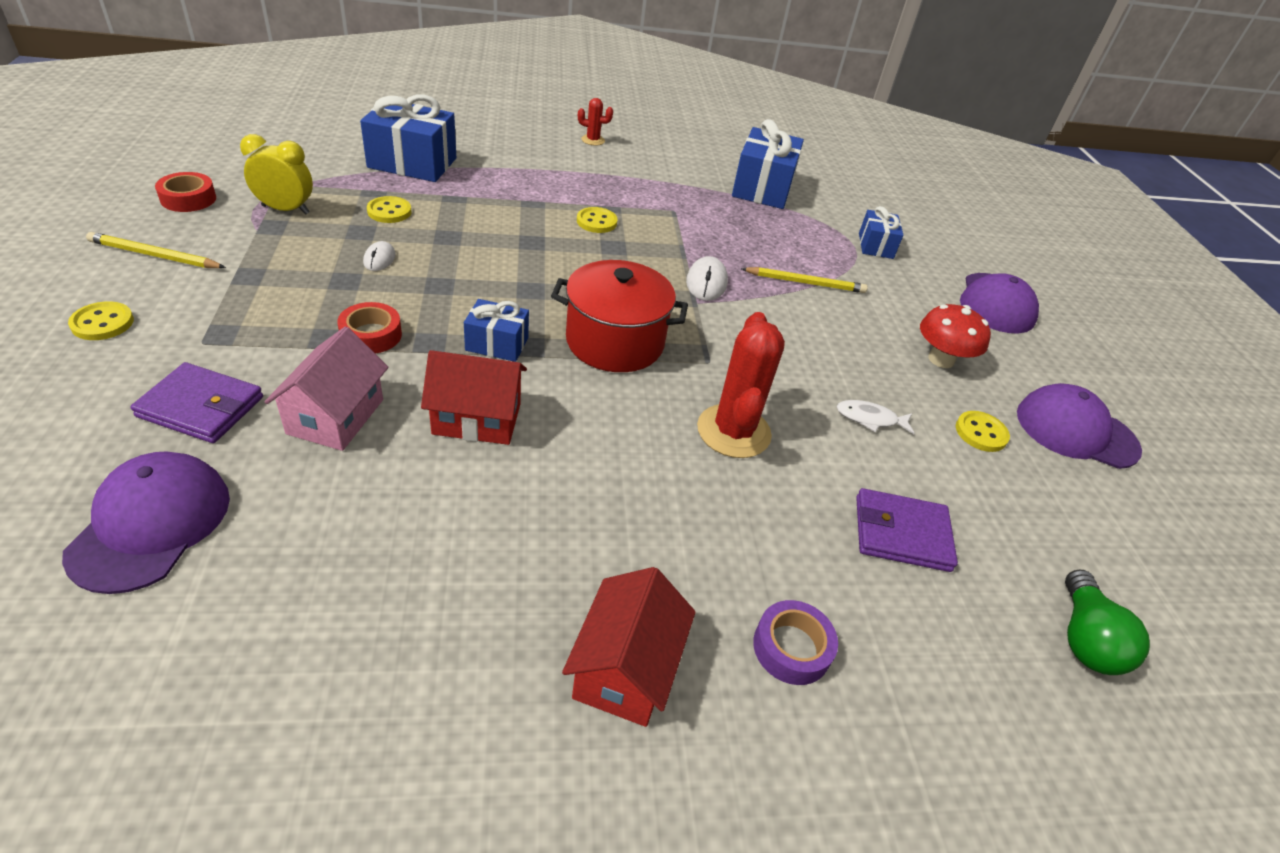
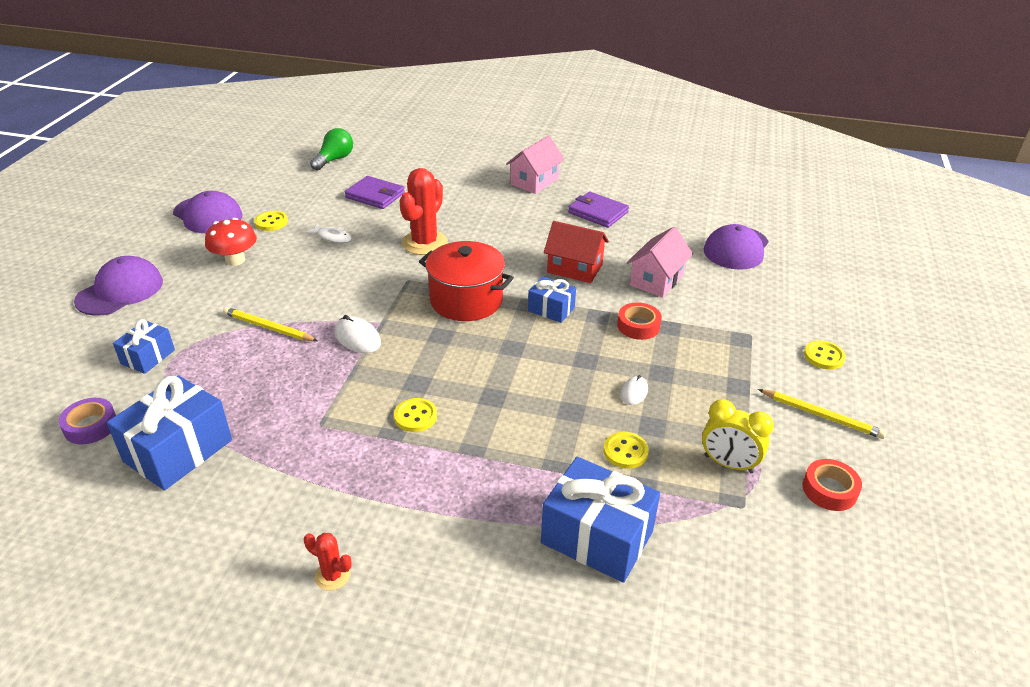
camera: 155 degrees left, 5 degrees down
(201, 407) = (734, 295): purple wallet -> purple wallet (598, 212)
(625, 668) = (534, 181): red house -> pink house
(706, 282) = (357, 338): white mouse -> white mouse turned 75 degrees counterclockwise
(791, 648) = (463, 176): purple tape -> purple tape (91, 426)

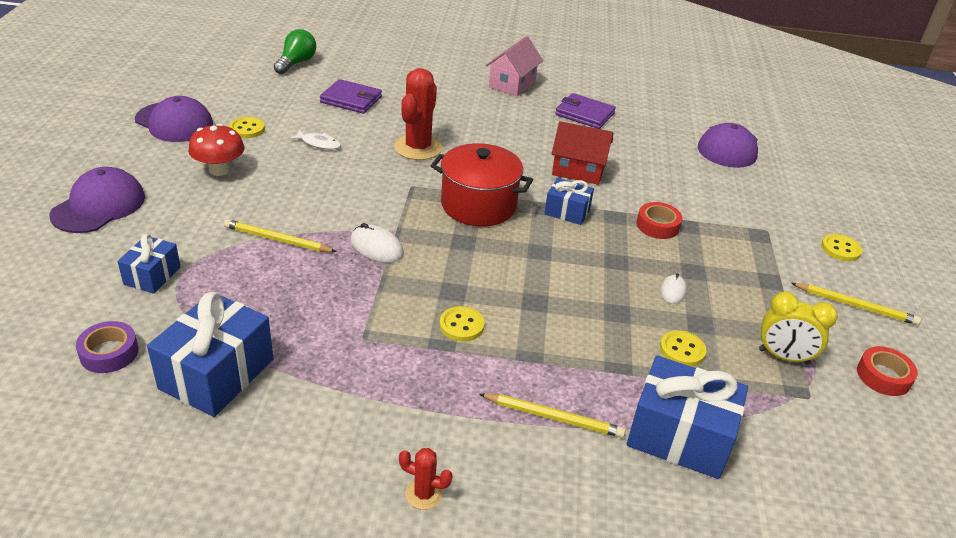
camera: 10 degrees left, 0 degrees up
(477, 511) = (553, 417): none -> yellow pencil
(656, 280) = (662, 180): pink house -> none

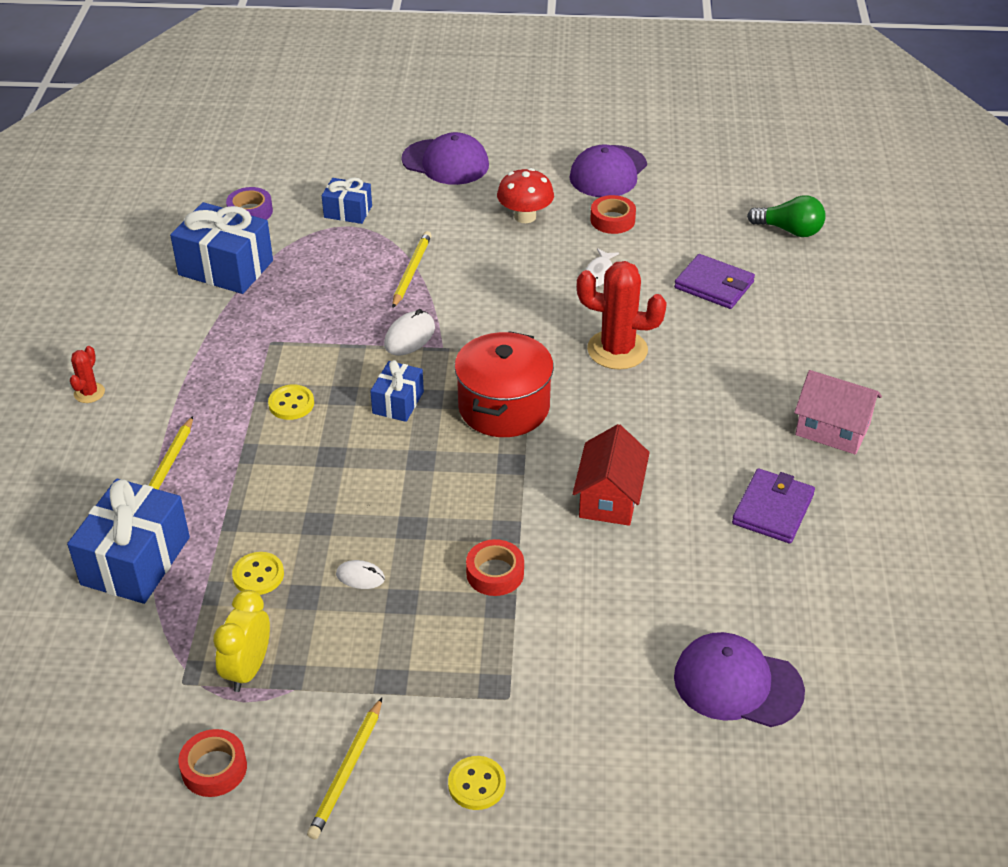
camera: 90 degrees right, 5 degrees up
(247, 129) = (612, 220): yellow button -> red tape
(351, 100) = (714, 285): purple wallet -> purple wallet turned 75 degrees counterclockwise
(567, 211) = (507, 485): blue gift -> blue gift (398, 402)

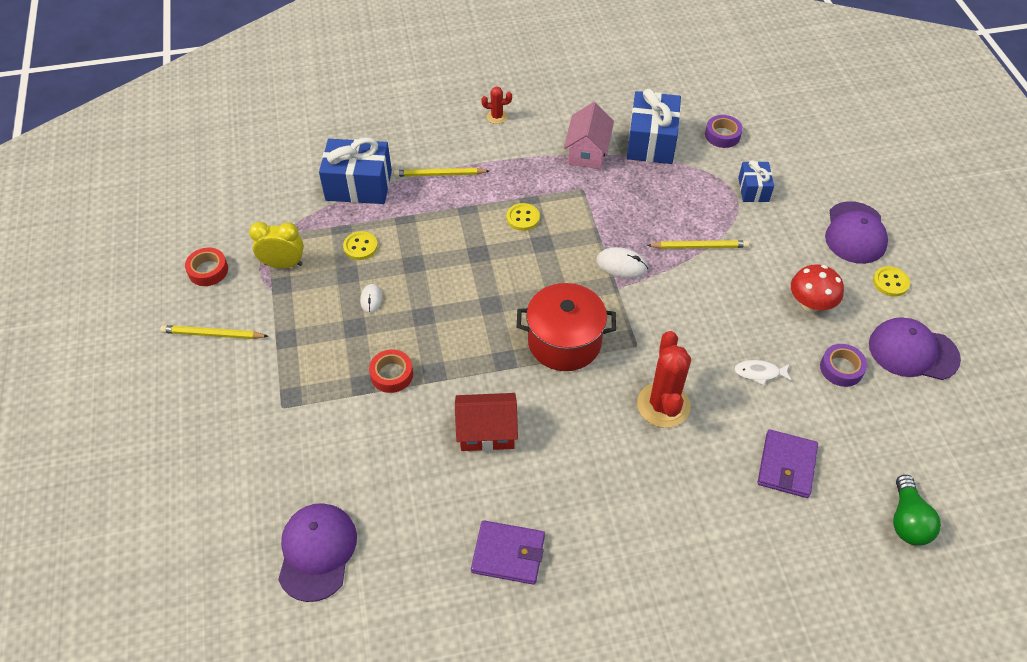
camera: 75 degrees right, 10 degrees up
(398, 402) = (546, 276): blue gift -> none
(476, 784) = (209, 405): yellow button -> yellow button (890, 282)
(612, 220) = (841, 368): red tape -> purple tape
(832, 429) = (624, 592): pink house -> pink house (587, 152)

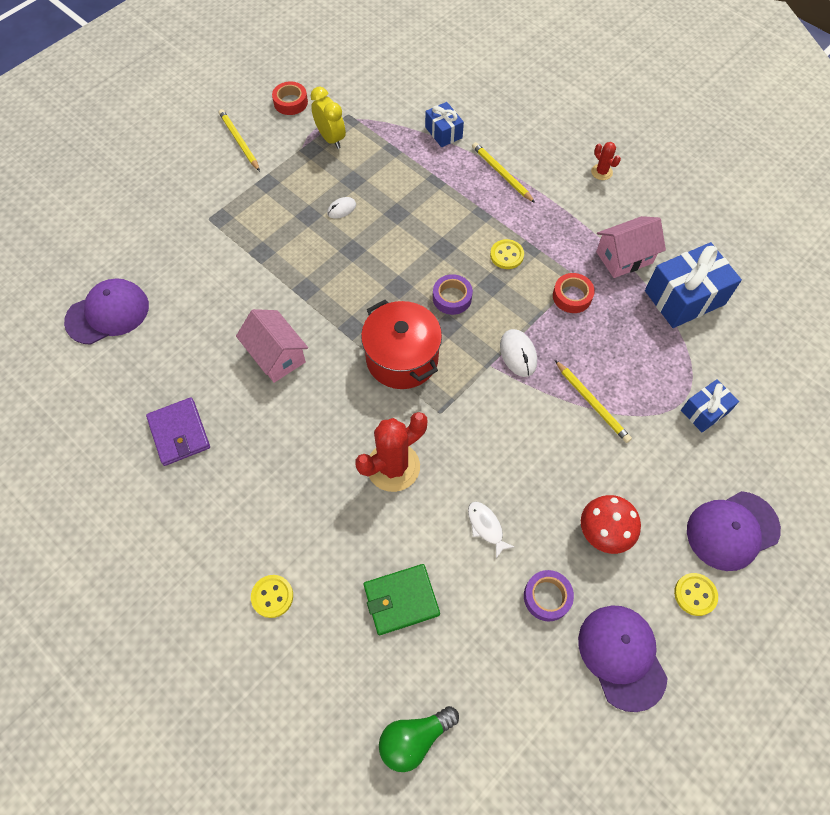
camera: 55 degrees right, 10 degrees up
(359, 185) = (443, 132): blue gift -> blue gift, size x0.56
(360, 247) = (385, 171): yellow button -> yellow button (272, 596)
(392, 374) = (283, 264): red tape -> red tape (572, 296)
(487, 432) = (276, 355): red house -> pink house
(722, 135) = (750, 349): purple tape -> purple tape (452, 298)
(786, 465) = (401, 600): purple wallet -> green wallet

